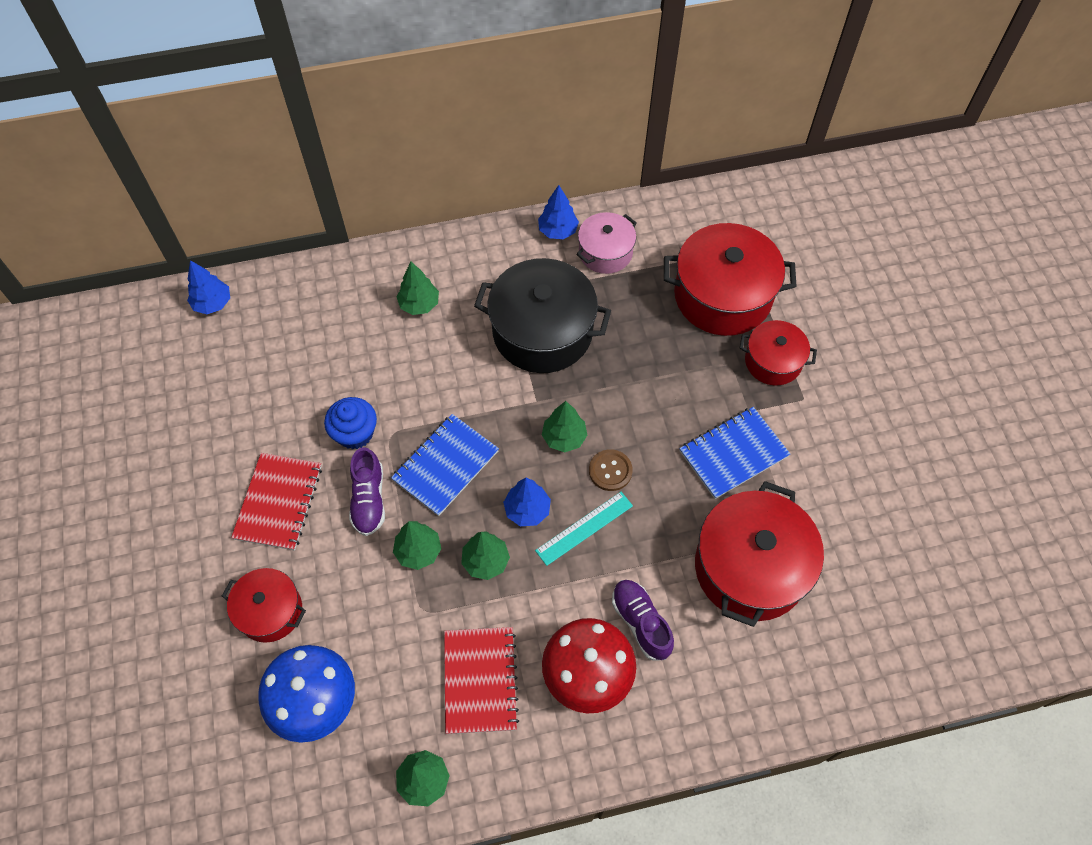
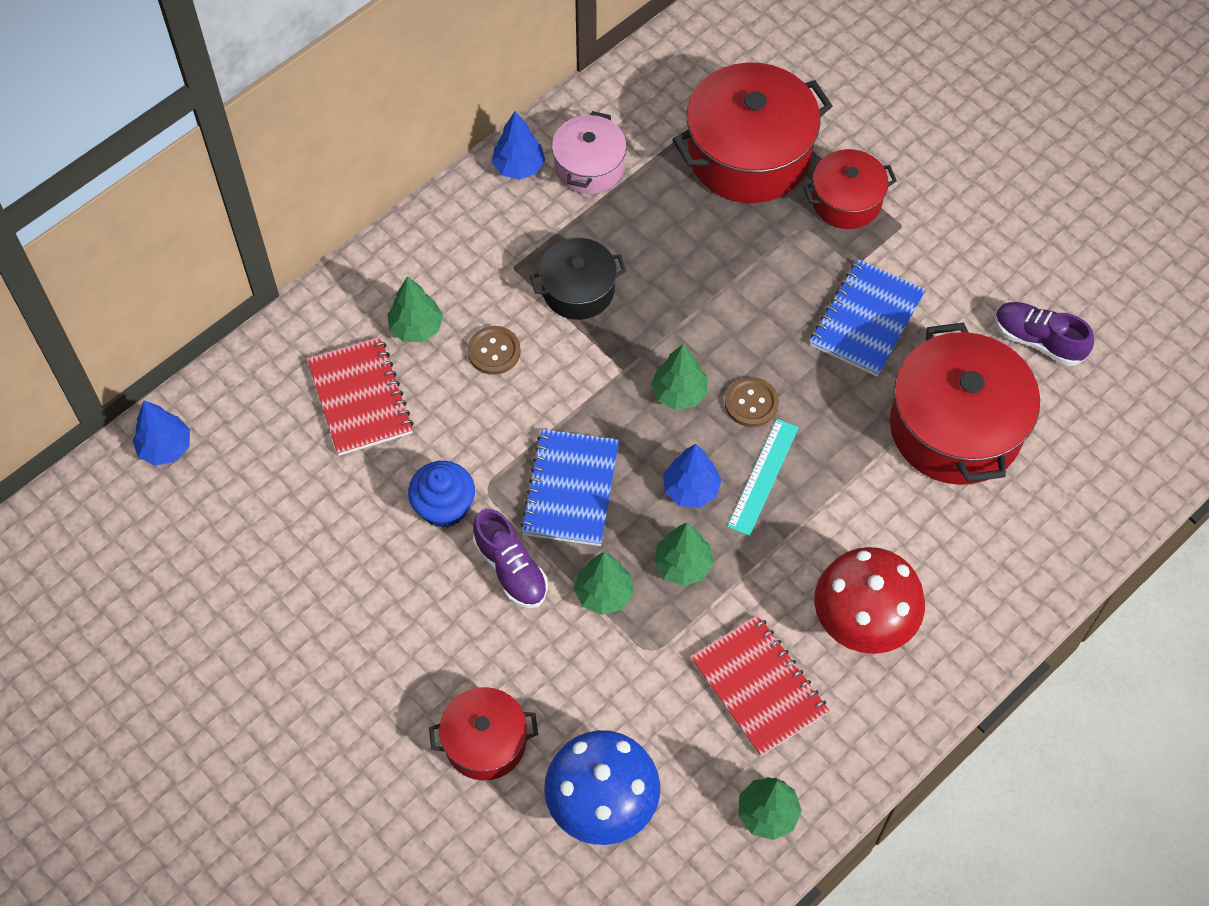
camera: 30 degrees left, 0 degrees up
(278, 502) = (411, 626): red notebook -> red notebook (360, 398)
(458, 345) = (494, 351): none -> brown button
(542, 332) = (578, 290): black pot -> black pot, size x0.56
(641, 622) = (882, 540): purple shoe -> purple shoe (1038, 340)

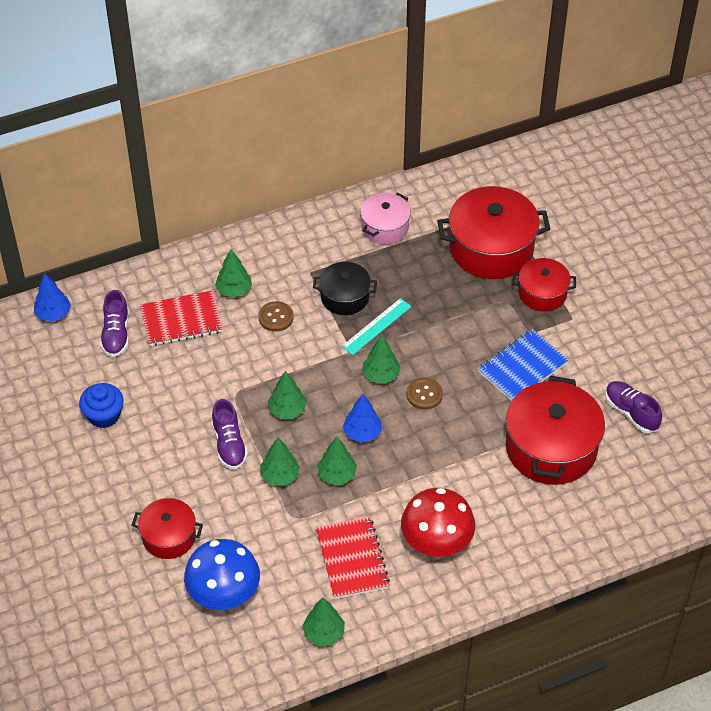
camera: 20 degrees right, 10 degrees down
(273, 450) = (116, 334): none -> purple shoe
(360, 398) = (181, 320): red notebook -> red notebook turned 75 degrees clockwise
(444, 507) = (204, 397): blue cupcake -> blue cupcake (104, 415)
(519, 167) = (340, 215): blue tree -> none
(571, 489) = (287, 410): blue notebook -> green tree
(763, 476) = (412, 439): turquoise ruler -> turquoise ruler (376, 326)

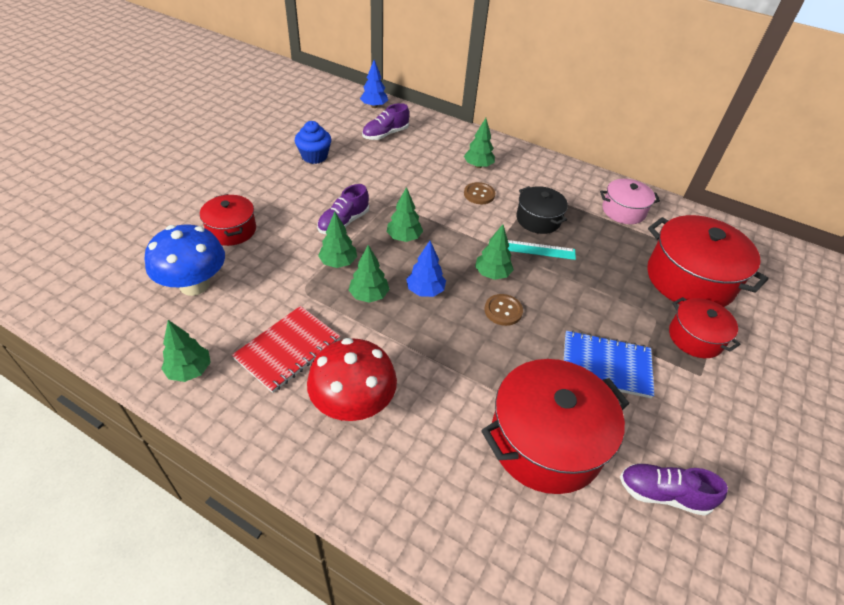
camera: 50 degrees right, 5 degrees down
(181, 320) = (427, 155): red notebook -> none
(631, 412) = (663, 494): purple shoe -> purple shoe turned 90 degrees counterclockwise

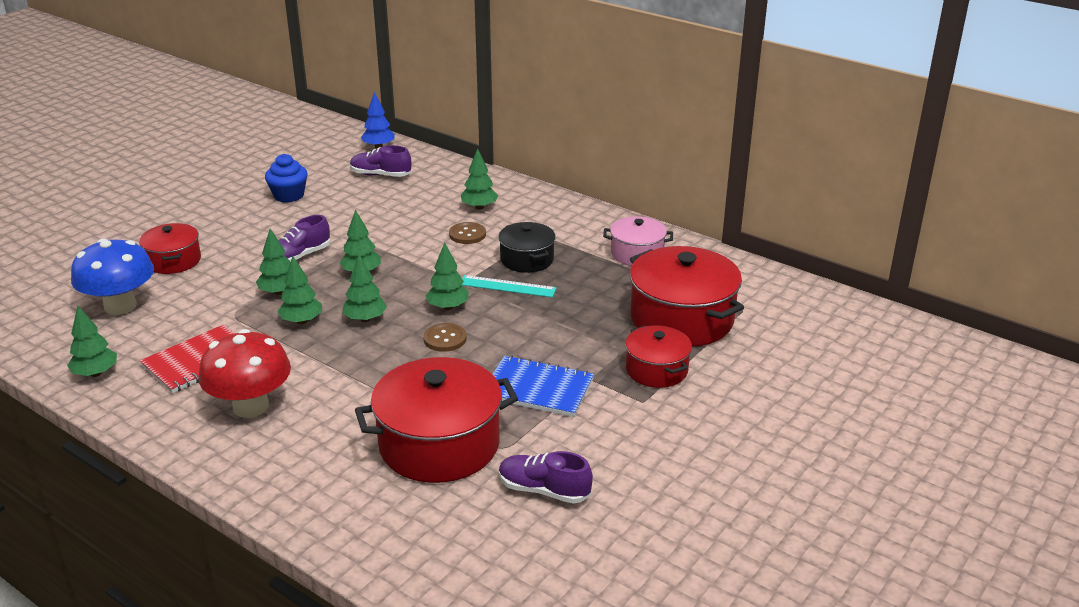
camera: 10 degrees right, 15 degrees down
(385, 134) = (380, 175): purple shoe -> purple shoe turned 45 degrees clockwise
(425, 291) = (365, 319): blue tree -> green tree

